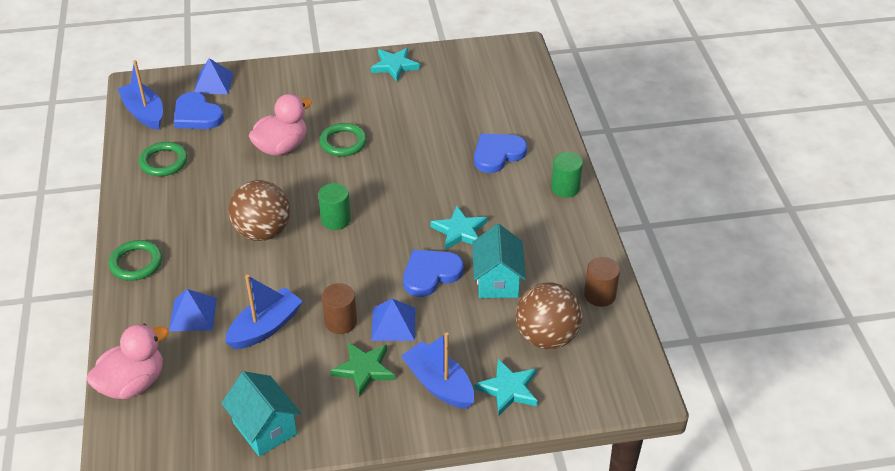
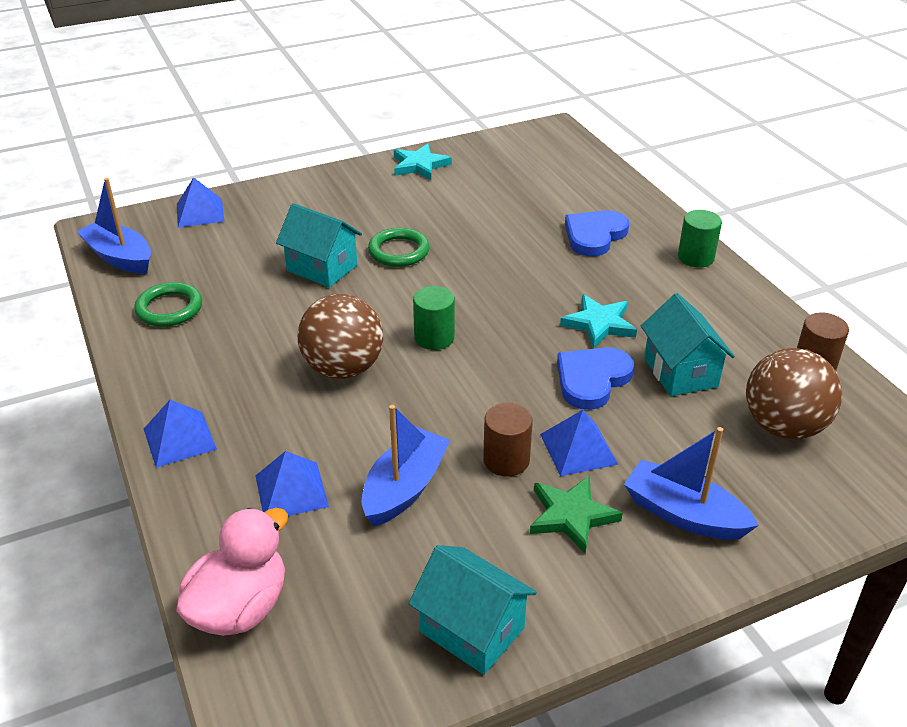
camera: 15 degrees left, 5 degrees down
(136, 263) = (179, 439): green ring -> blue pyramid
(197, 115) = (193, 250): blue heart -> none
(281, 147) = (322, 268): pink duck -> turquoise house
(508, 389) = (778, 501): turquoise star -> none

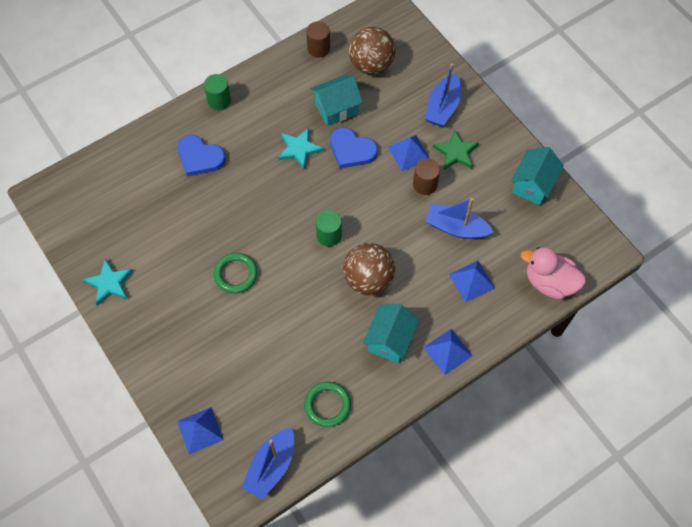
camera: 100 degrees left, 25 degrees up
(322, 268) = (264, 319): turquoise house -> turquoise house (390, 340)

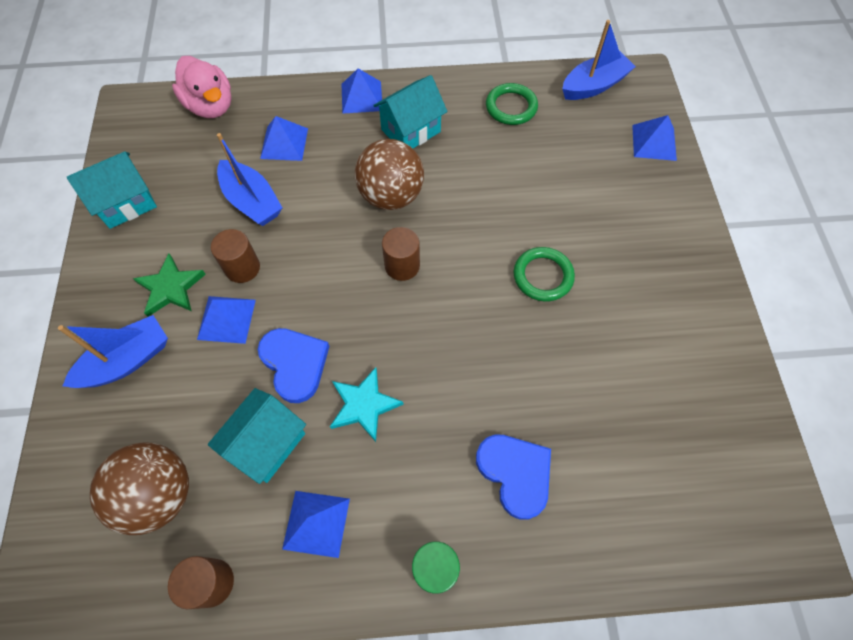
camera: 150 degrees left, 0 degrees up
(109, 283) = (715, 345): turquoise star -> none
(287, 90) = (316, 523): none -> blue pyramid
(329, 235) = (402, 266): green cylinder -> brown cylinder
(336, 108) = (267, 443): turquoise house -> turquoise house turned 60 degrees counterclockwise

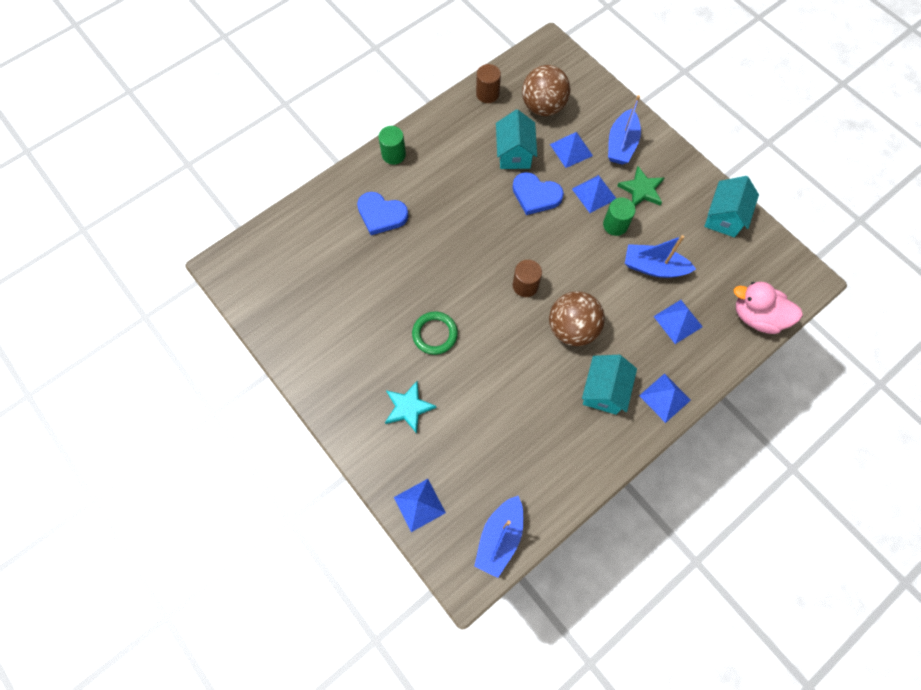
camera: 145 degrees right, 5 degrees up
(242, 268) = (615, 225): brown cylinder -> green cylinder
(316, 523) = (461, 139): blue pyramid -> blue pyramid (571, 150)
(364, 405) = (482, 198): turquoise star -> turquoise star (408, 407)
(511, 107) = (549, 466): green ring -> none

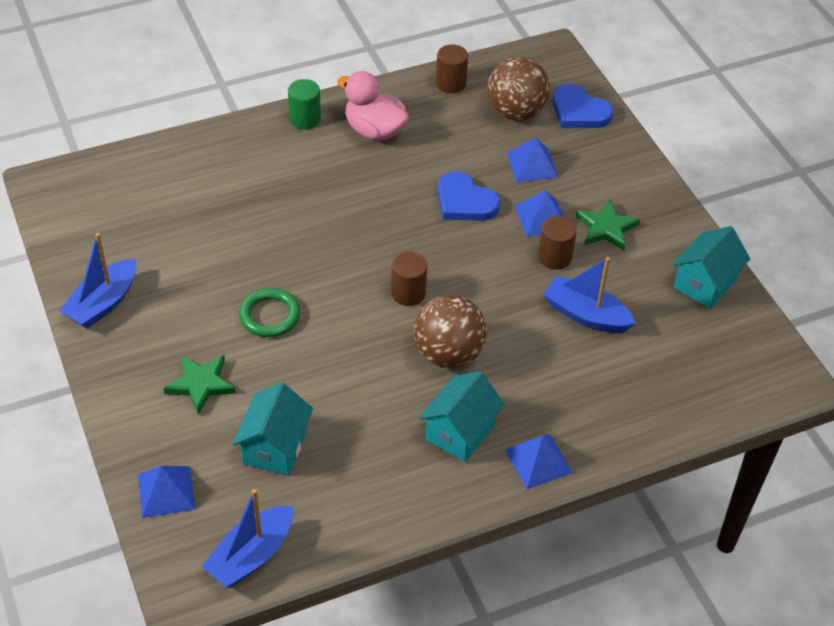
camera: 15 degrees right, 20 degrees down
(381, 214) = (261, 176): blue heart -> blue heart (579, 111)
(408, 407) = (201, 384): turquoise star -> green star
(514, 154) = (457, 152): turquoise house -> turquoise house (275, 447)
(615, 225) = (554, 257): green cylinder -> brown cylinder
(621, 144) = (600, 174): blue boat -> blue boat (103, 303)
(678, 321) = (593, 381): blue pyramid -> none
(756, 316) = (703, 403): pink duck -> pink duck (374, 131)

